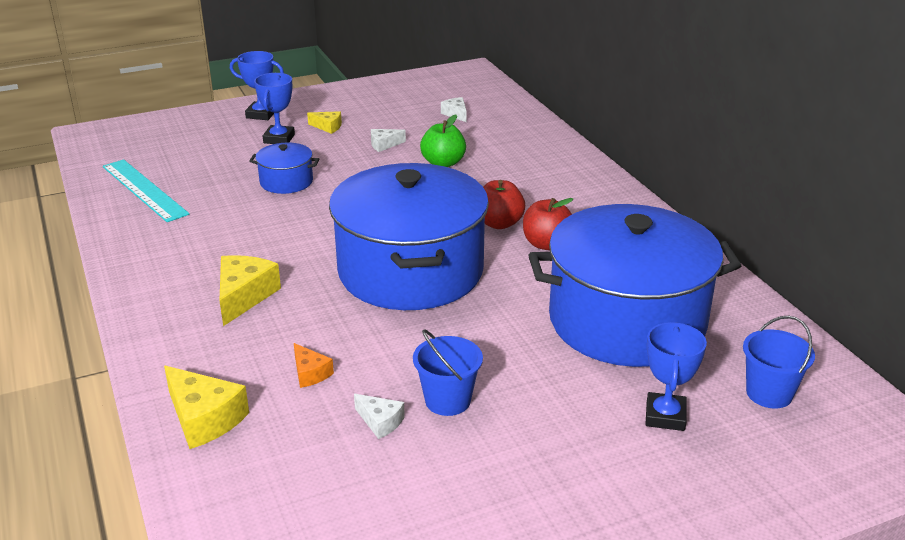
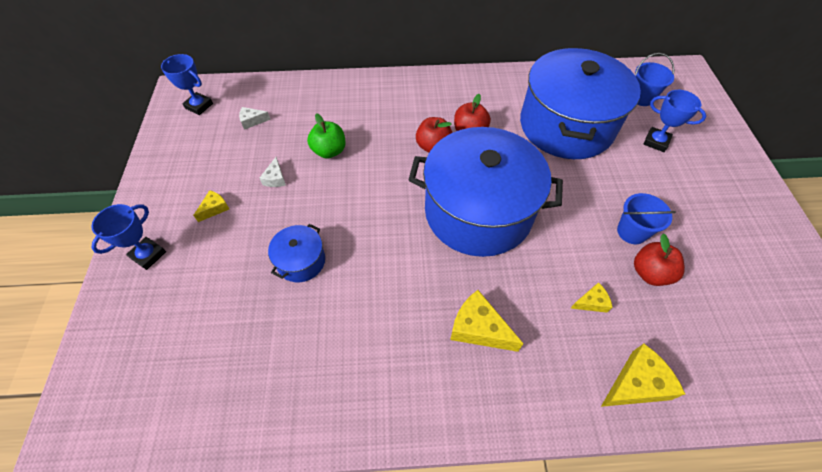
camera: 70 degrees left, 25 degrees up
(144, 190) = (248, 389): turquoise ruler -> none
(279, 139) = (212, 250): blue trophy -> blue trophy (199, 106)
(310, 373) = (591, 302): orange cheese -> yellow cheese
(380, 422) = (650, 273): white cheese -> red apple

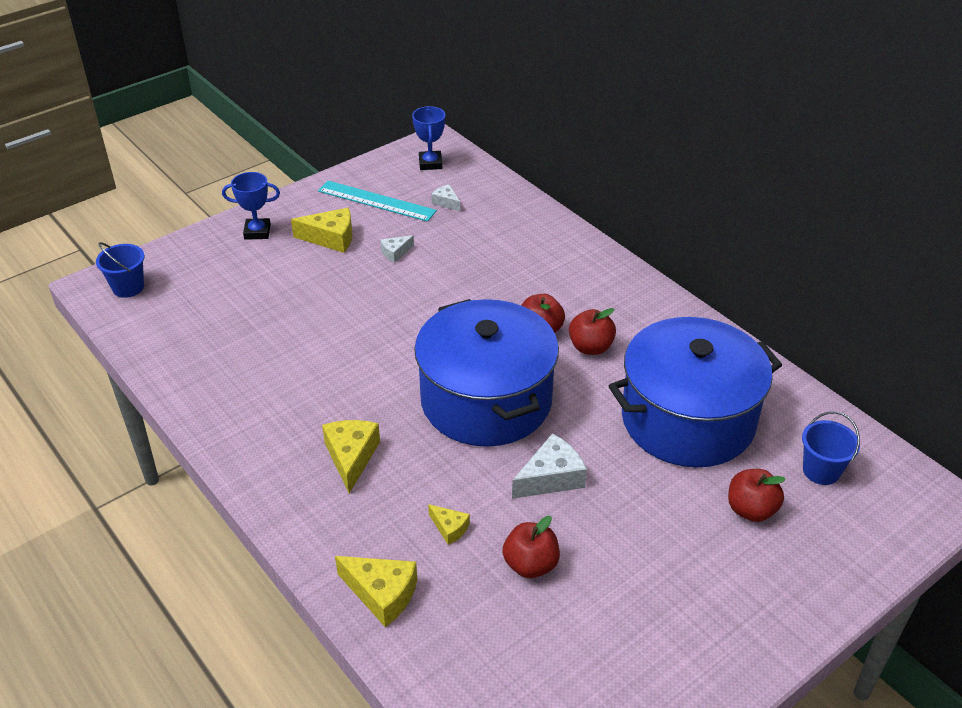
camera: 55 degrees right, 15 degrees down
(203, 157) = (376, 201): none -> turquoise ruler
(214, 208) = (331, 238): yellow cheese -> yellow cheese, size x1.79
(301, 261) = (324, 315): blue pot -> none
(329, 151) = (460, 266): green apple -> none
(576, 217) = (551, 478): none -> white cheese
(631, 232) = (576, 531): blue bucket -> blue bucket (128, 287)
(656, 142) = (751, 510): blue trophy -> red apple

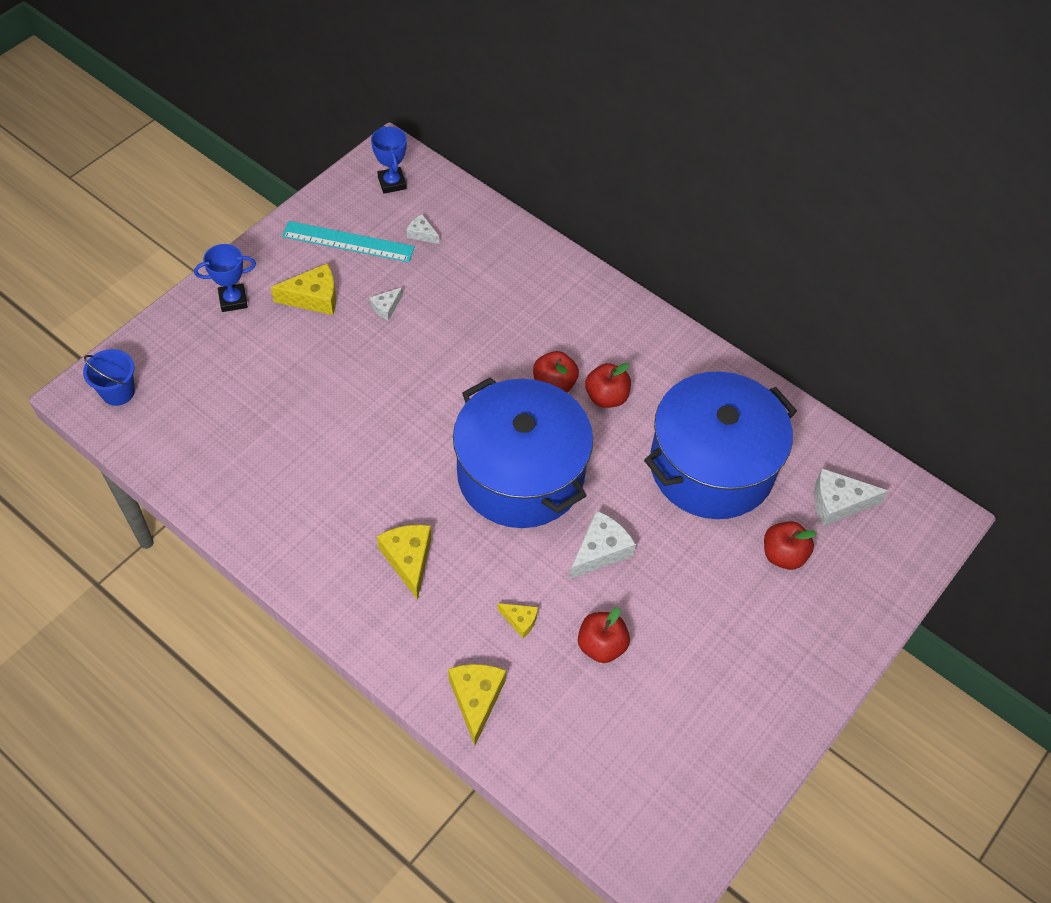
camera: 15 degrees left, 15 degrees up
(382, 594) = (476, 699): yellow cheese -> yellow cheese turned 105 degrees counterclockwise
(821, 471) = (838, 503): blue bucket -> white cheese

